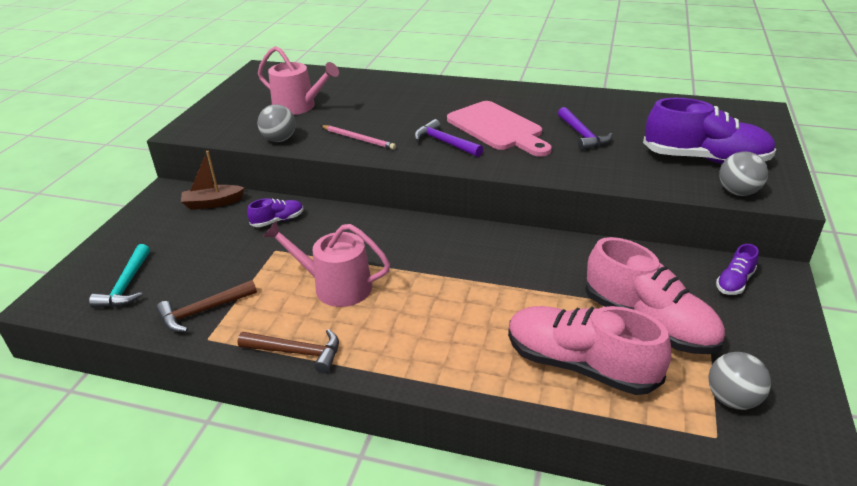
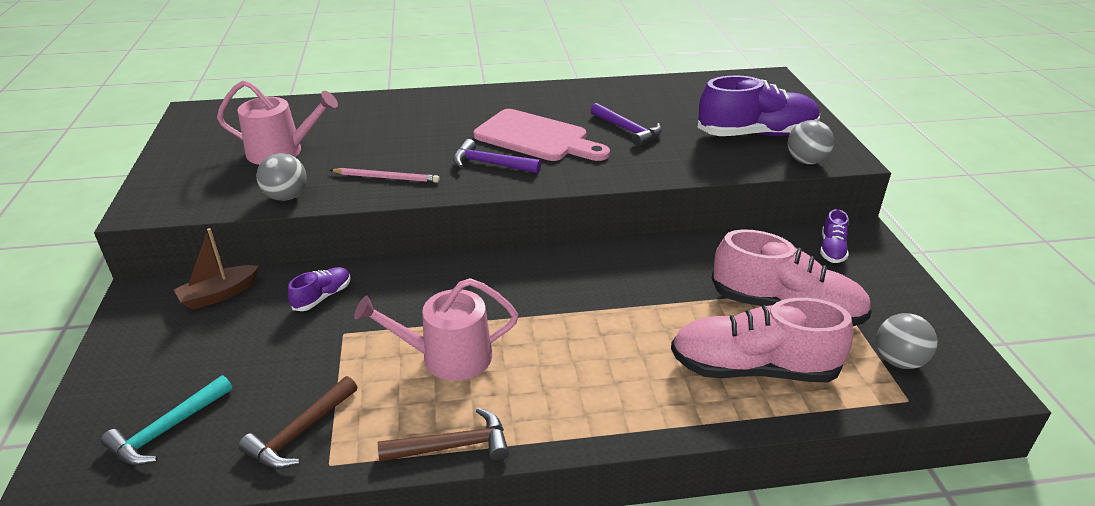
camera: 25 degrees left, 0 degrees up
(126, 285) = (167, 430): turquoise hammer -> turquoise hammer turned 60 degrees clockwise

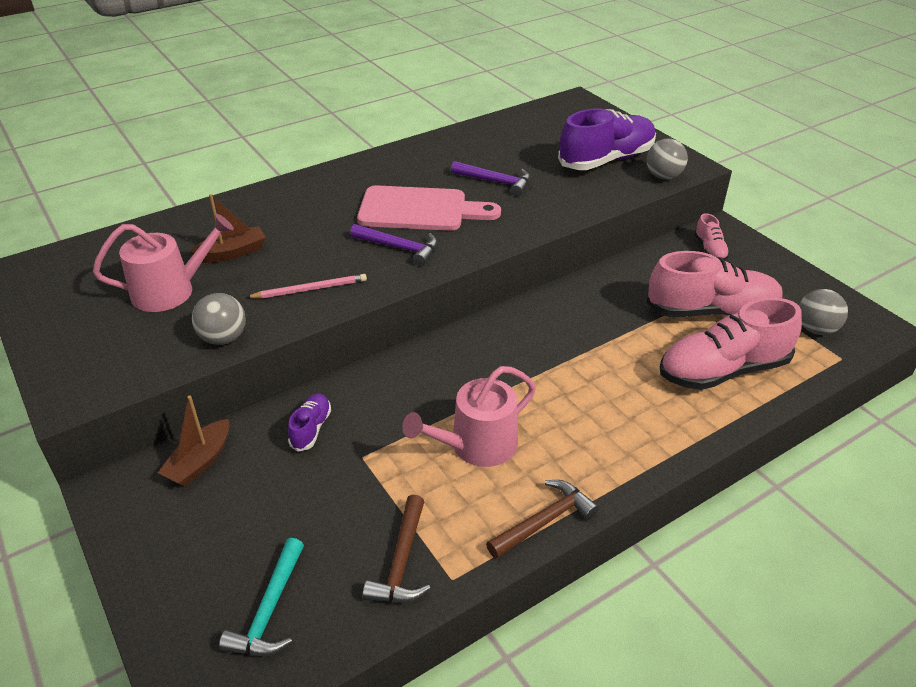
camera: 25 degrees left, 5 degrees up
(352, 135) = (232, 253): none -> brown boat
(490, 164) = (399, 248): purple hammer -> purple hammer turned 150 degrees counterclockwise
(832, 249) = (709, 249): purple shoe -> pink shoe

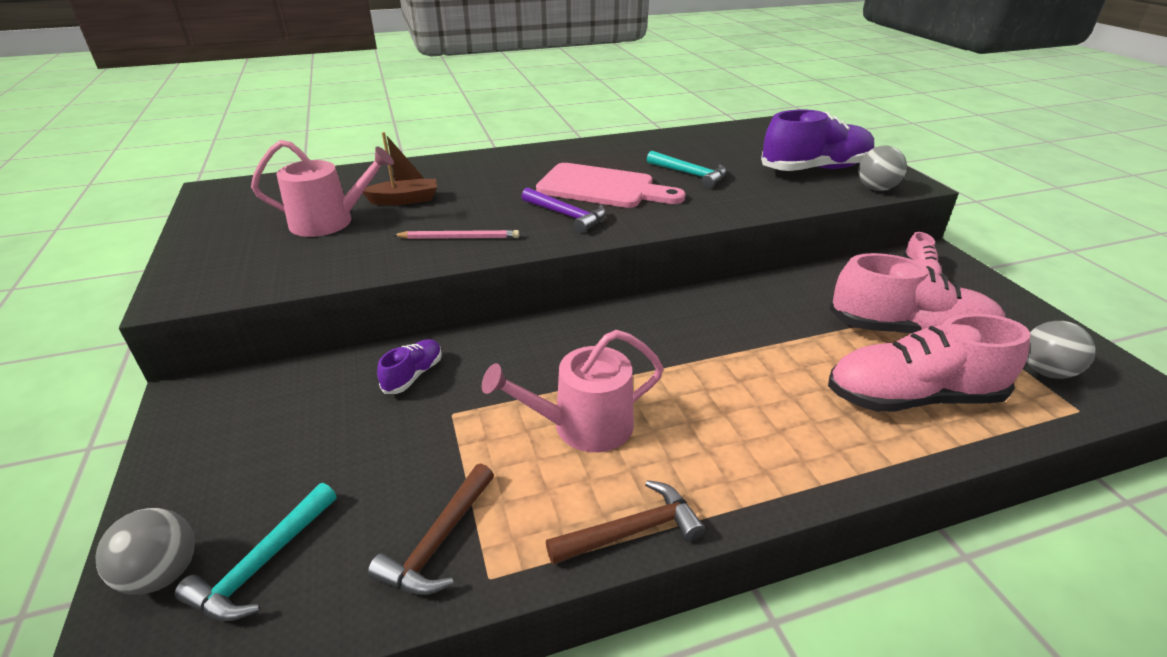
camera: 15 degrees right, 5 degrees down
(200, 462) = (287, 386): brown boat -> none
(223, 338) = (351, 267): grey ball -> grey ball (163, 574)
(496, 182) = (690, 174): purple hammer -> turquoise hammer

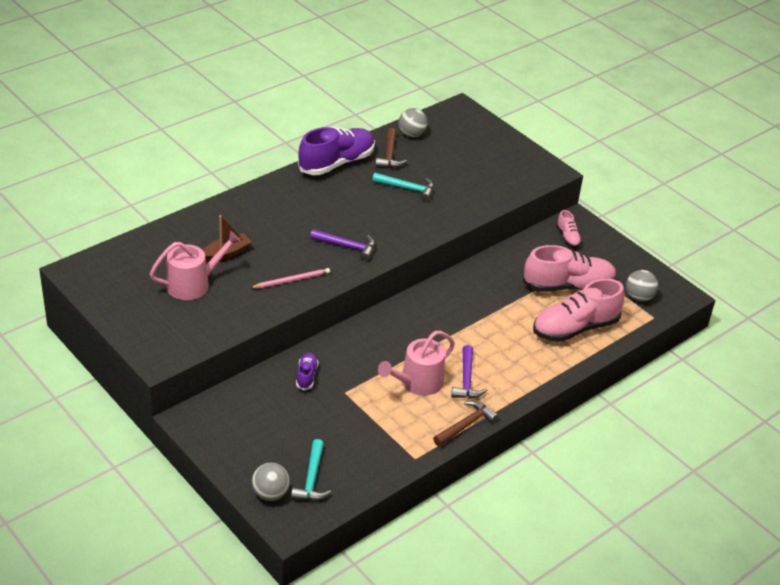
camera: 25 degrees left, 5 degrees up
(439, 541) = (383, 451): brown hammer -> brown hammer (389, 155)
(602, 188) = (354, 214): pink cutting board -> none
(674, 442) = (466, 380): none -> purple hammer
(815, 169) = (489, 167): purple shoe -> purple shoe (336, 163)
(876, 189) = (532, 181): grey ball -> grey ball (411, 134)

